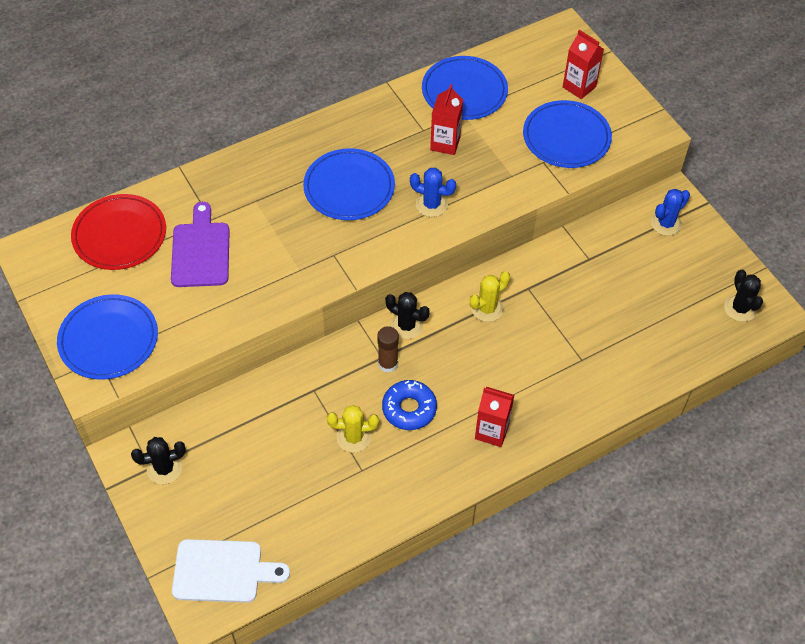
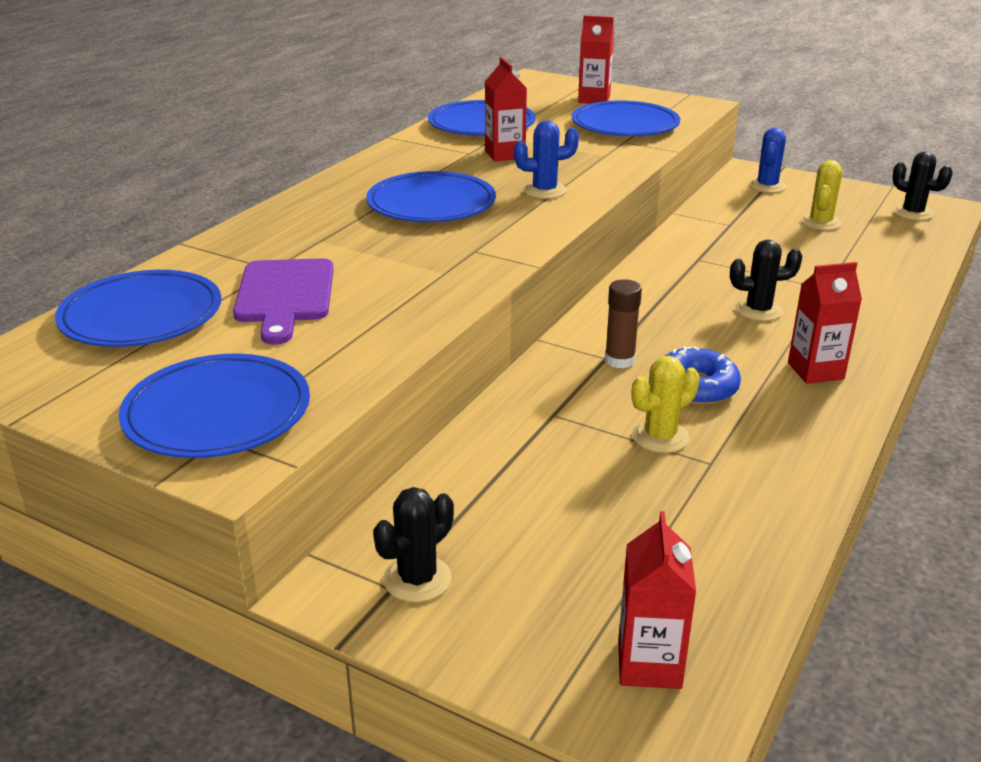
camera: 30 degrees left, 25 degrees down
(120, 235) = (141, 315): red plate -> blue plate
(200, 251) = (285, 295): purple cutting board -> purple cutting board turned 150 degrees counterclockwise
(222, 571) = (649, 664): white cutting board -> red carton
(406, 326) = (602, 324): black cactus -> black cactus (758, 310)
(487, 309) = (675, 285): yellow cactus -> yellow cactus (820, 223)

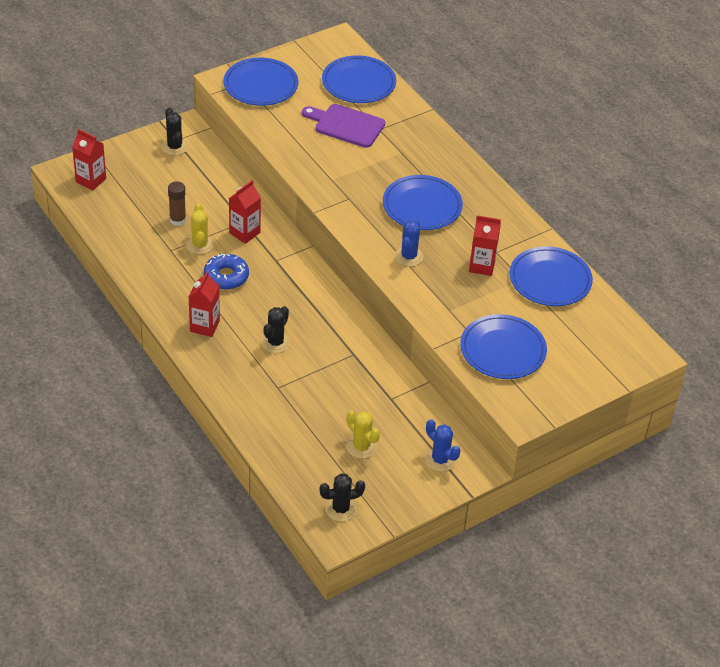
camera: 115 degrees right, 15 degrees up
(594, 99) = (572, 363): red carton -> red carton (244, 233)
(619, 360) = (269, 264): brown glue stick -> brown glue stick (177, 220)

